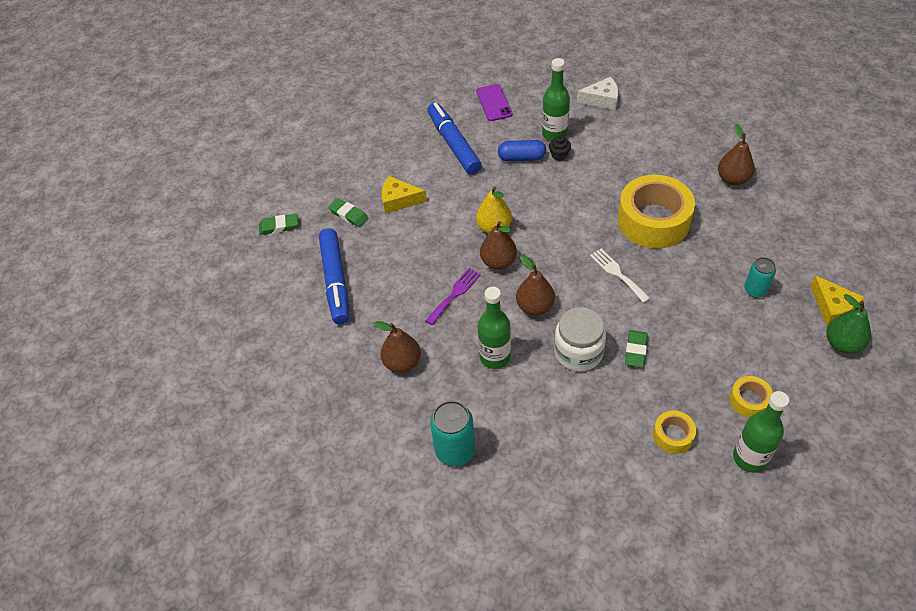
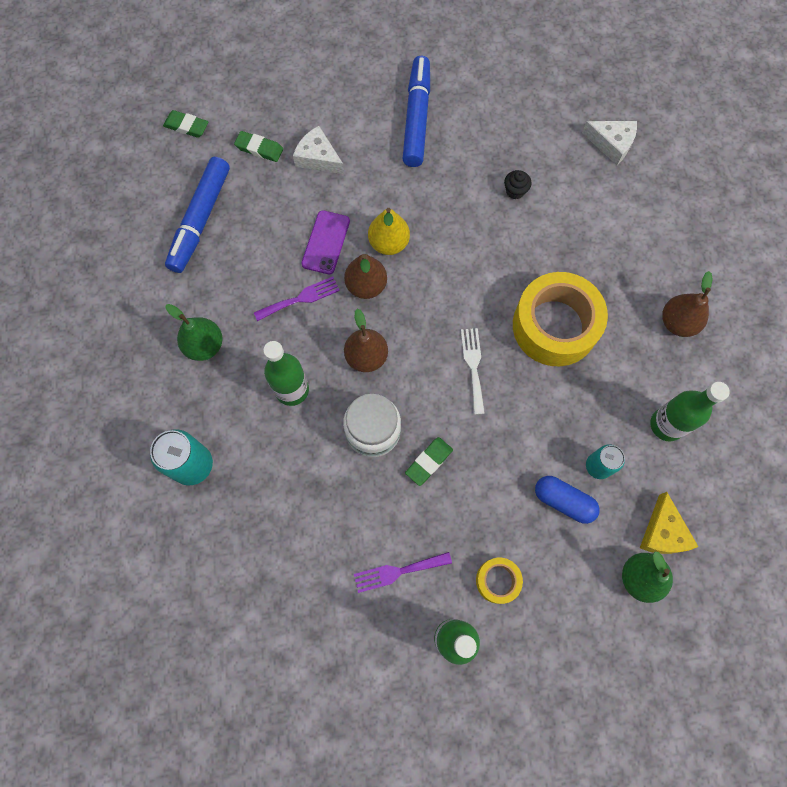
camera: 25 degrees right, 20 degrees up
(348, 215) = (259, 148): green eraser -> green eraser turned 45 degrees counterclockwise
(399, 200) = (318, 158): yellow cheese -> white cheese
(402, 363) = (204, 346): brown pear -> green pear
(494, 103) = (493, 86): purple phone -> purple phone (326, 242)
(521, 158) = (474, 173): blue capsule -> blue capsule (563, 501)
(554, 134) = (529, 161): green bottle -> green bottle (666, 425)
(673, 436) = (398, 571): yellow tape -> purple fork

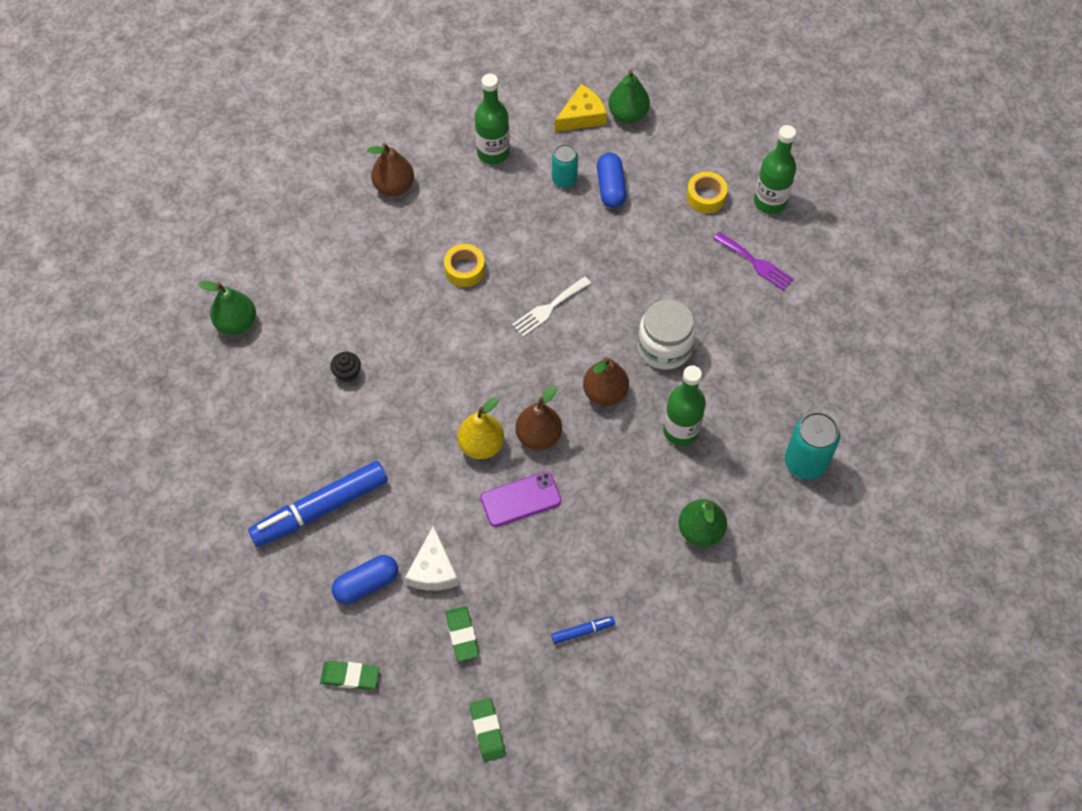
camera: 125 degrees left, 10 degrees down
(200, 220) = (582, 631): blue marker -> blue marker, size x0.43
(301, 298) = (593, 482): purple fork -> none
(340, 115) = (366, 584): none -> blue capsule
(429, 462) = (656, 292): green eraser -> green eraser (350, 676)
(554, 326) = (464, 270): yellow tape -> yellow tape, size x0.46
(611, 144) = (236, 323): white cheese -> green pear

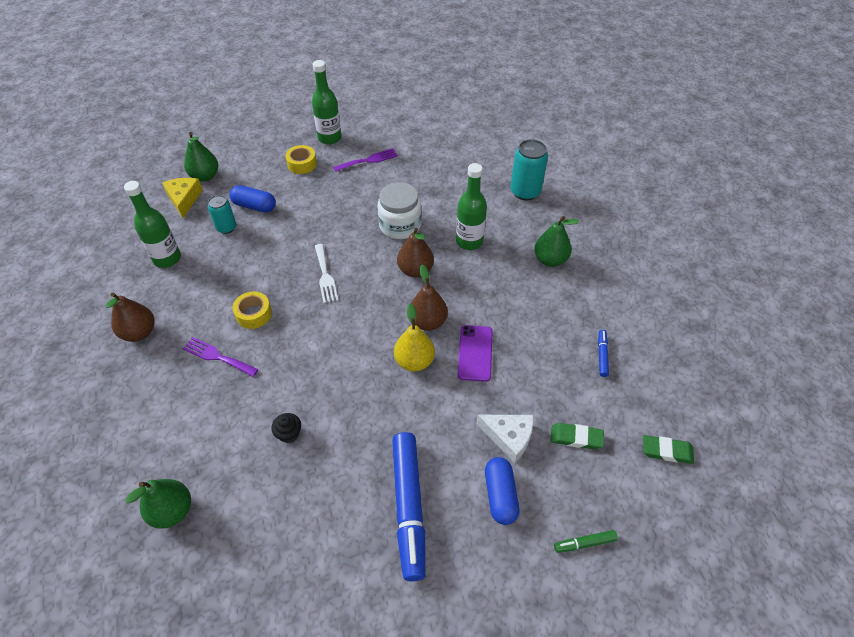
camera: 65 degrees left, 10 degrees down
(350, 676) = (584, 543): green eraser -> green marker
(400, 267) = (217, 356): none -> purple fork

